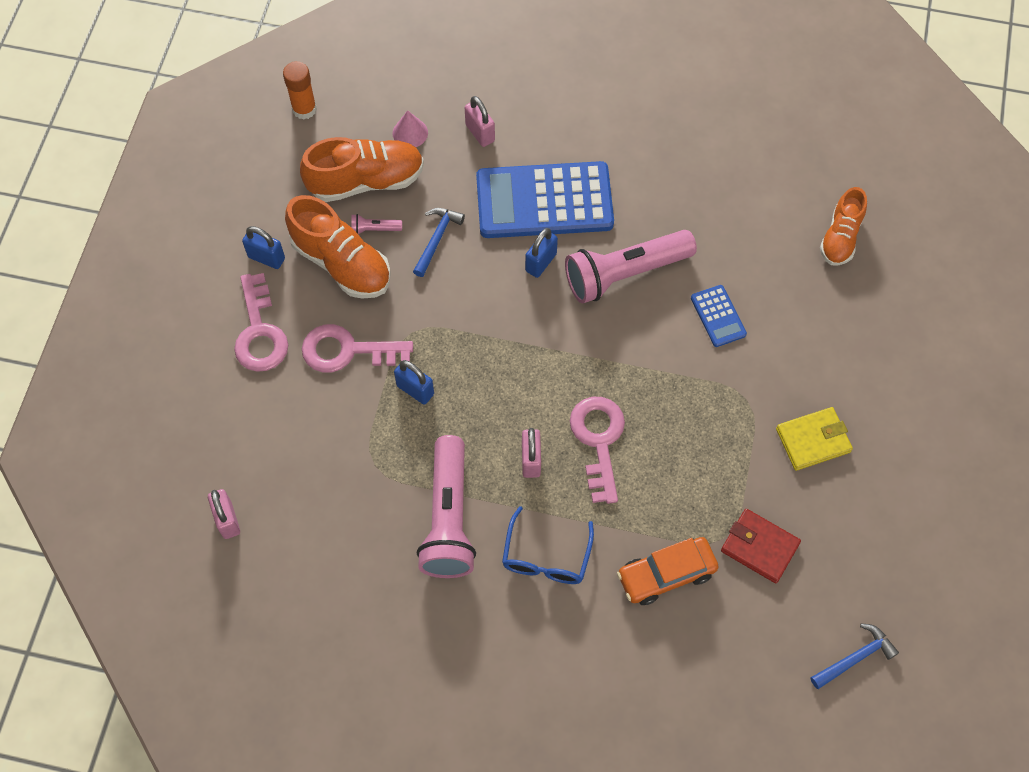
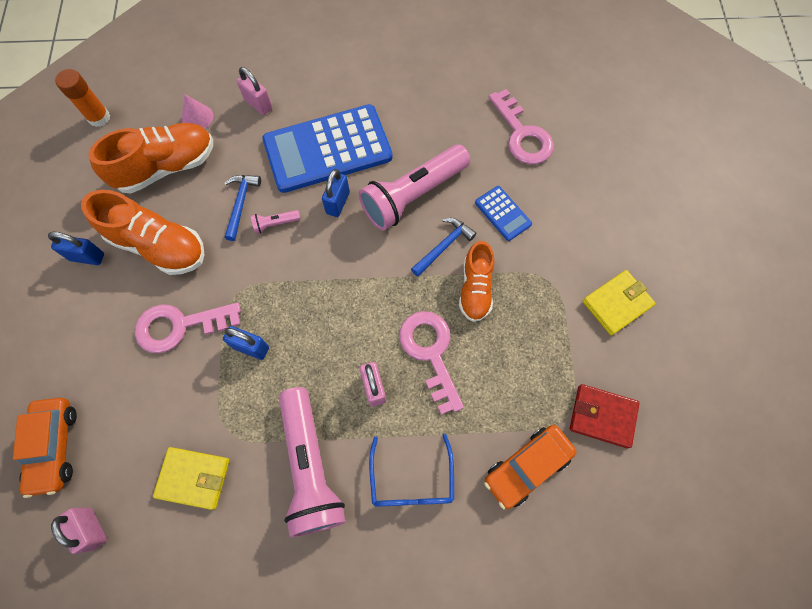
camera: 15 degrees left, 5 degrees up
(204, 437) = (55, 447): none -> orange car
(259, 332) = (92, 328): pink key -> pink key (522, 134)
(332, 499) = (194, 478): none -> yellow wallet
(374, 229) = (182, 208): pink flashlight -> pink flashlight (275, 224)
(840, 237) = (583, 123): orange shoe -> orange shoe (475, 289)
(855, 657) = (720, 501): blue hammer -> blue hammer (443, 246)

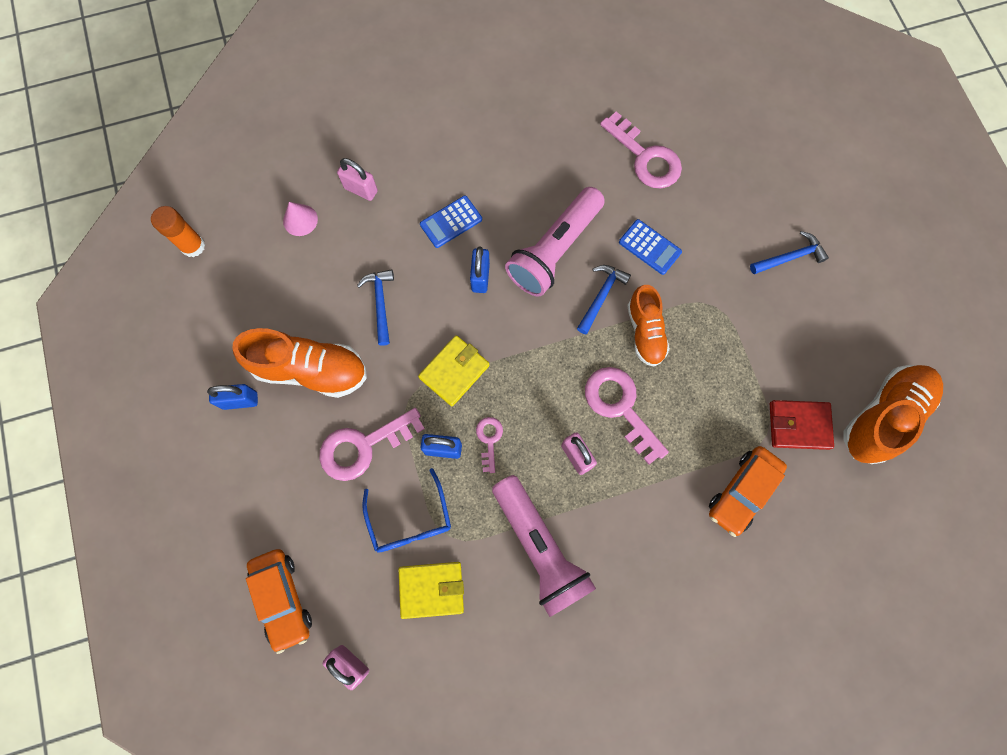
camera: 15 degrees left, 5 degrees up
(166, 167) = (287, 283): orange shoe -> orange shoe (883, 416)
(275, 224) = (423, 316): pink flashlight -> none
(296, 350) = (489, 440): none -> pink key
(327, 149) = (451, 222): blue calculator -> blue calculator, size x0.44
(412, 481) = (639, 534): blue glasses -> blue glasses (410, 520)
(616, 303) = (784, 312): yellow wallet -> yellow wallet (454, 371)
(636, 254) = (790, 257): none -> blue hammer

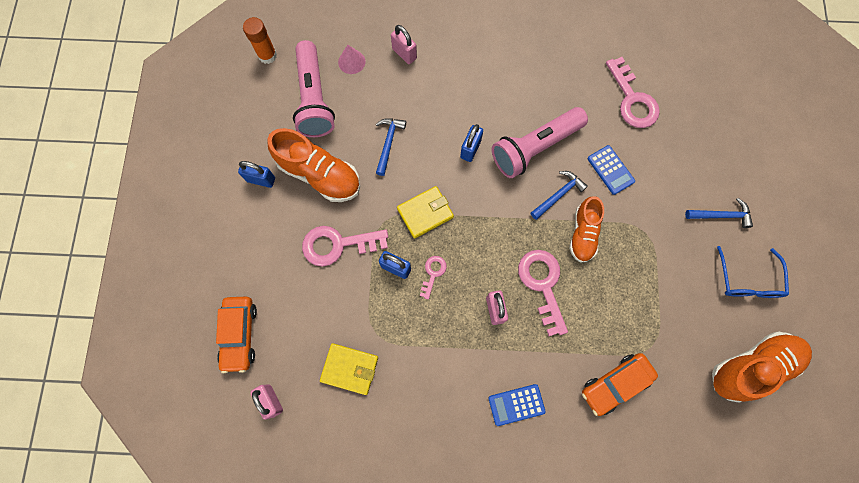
camera: 20 degrees right, 0 degrees up
(410, 520) = (352, 312): blue glasses -> blue glasses (747, 280)
(451, 222) = (463, 100): blue calculator -> blue calculator (516, 404)
(539, 547) = (442, 368): pink flashlight -> pink flashlight (314, 99)
(798, 425) = (679, 349): red wallet -> none

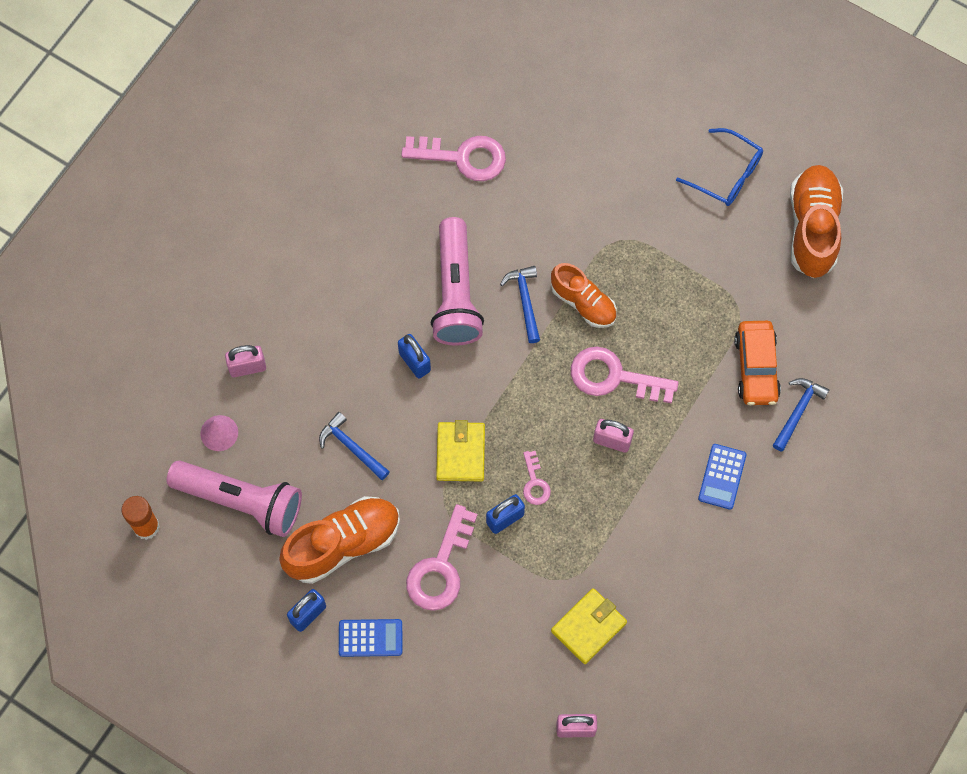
camera: 60 degrees left, 5 degrees down
(240, 334) = (482, 727): orange car -> none
(433, 273) = (535, 483): pink key -> pink key turned 150 degrees counterclockwise
(610, 170) = (529, 231): blue calculator -> blue calculator (370, 638)
(721, 215) = (646, 154): blue hammer -> blue hammer (798, 411)

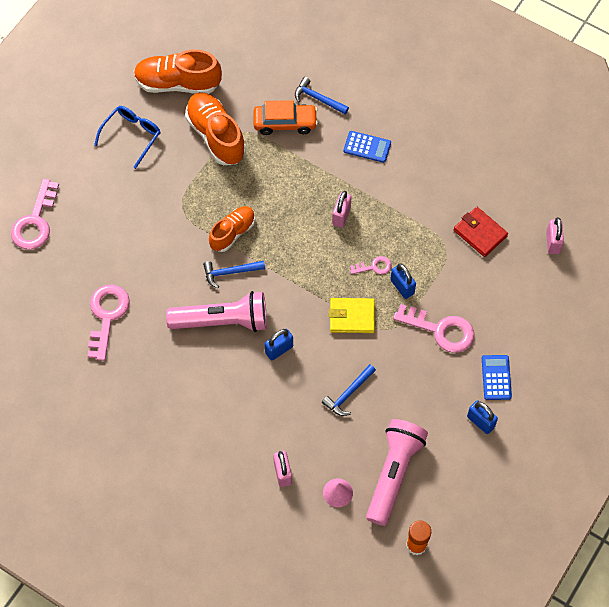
camera: 90 degrees left, 5 degrees down
(343, 544) = (425, 398): orange shoe -> orange shoe (216, 136)
(588, 627) = (480, 233): yellow wallet -> red wallet
(614, 377) = (292, 213): pink key -> pink key (35, 221)

